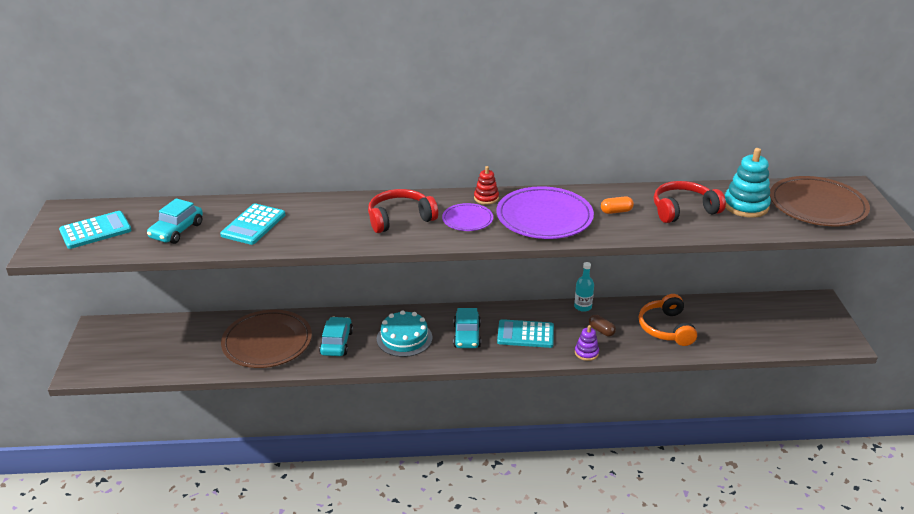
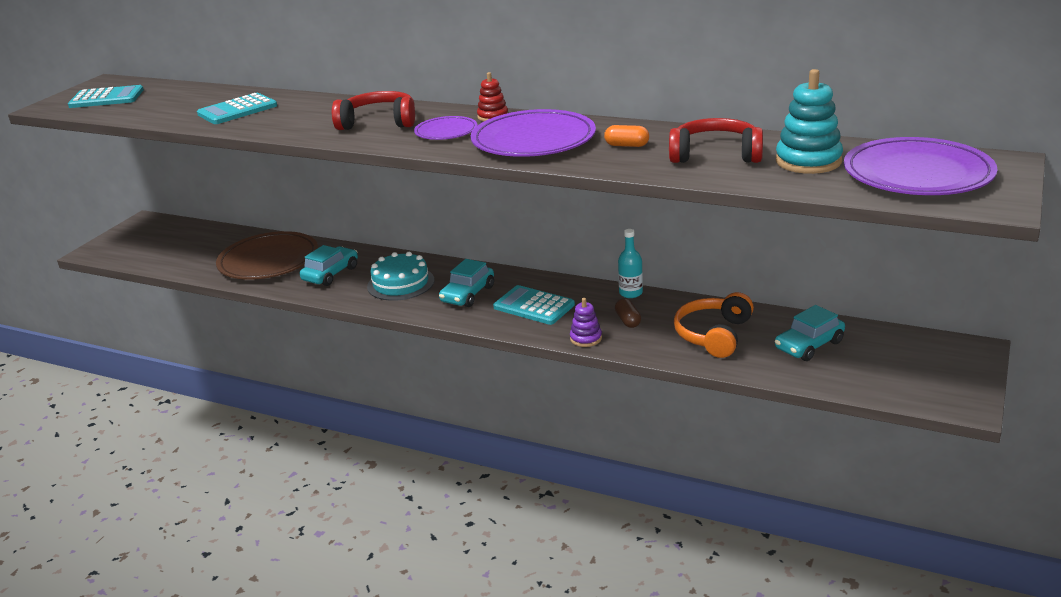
camera: 30 degrees right, 5 degrees down
(177, 231) = (168, 106): turquoise car -> turquoise car (809, 345)
(817, 206) = (917, 174): brown plate -> purple plate

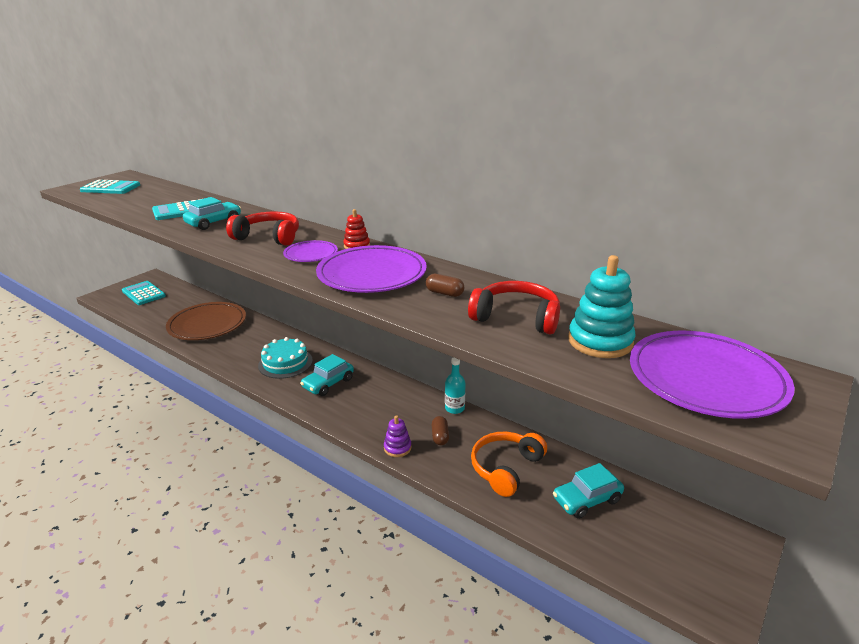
camera: 10 degrees right, 0 degrees up
(331, 274) = (242, 344): turquoise car -> turquoise car (214, 222)
(534, 306) = (372, 405): turquoise calculator -> turquoise calculator (143, 294)
(627, 145) = (444, 293): orange capsule -> brown capsule

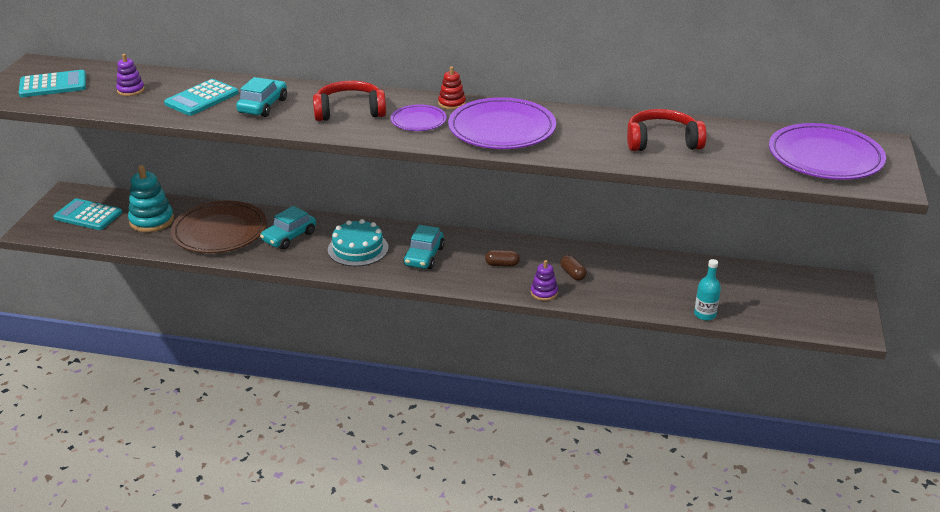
camera: 25 degrees left, 5 degrees up
(148, 198) = (131, 90): none -> purple stacking toy
(444, 293) = (584, 133): brown capsule -> brown capsule (502, 264)
(454, 408) = (565, 247): turquoise bottle -> turquoise bottle (705, 314)
(506, 468) = (647, 283): orange headphones -> none
(586, 499) = (725, 287): turquoise car -> turquoise car (289, 237)
(600, 341) = (738, 146): turquoise stacking toy -> turquoise stacking toy (152, 221)

